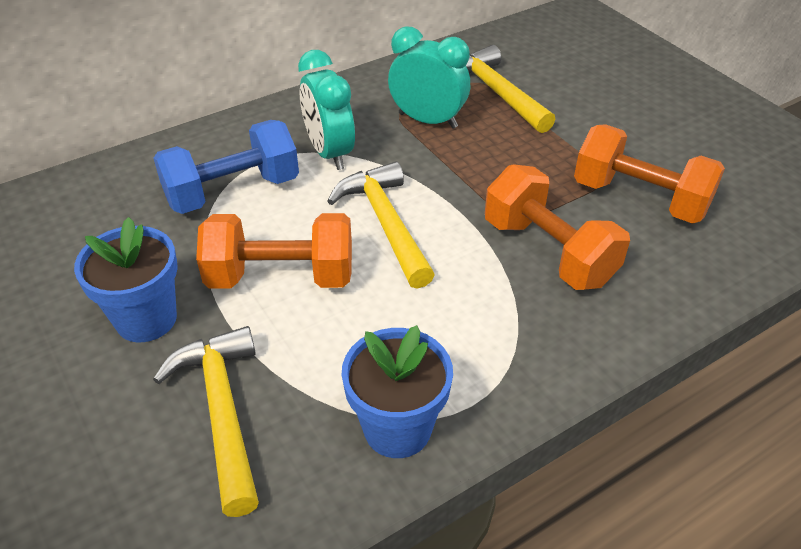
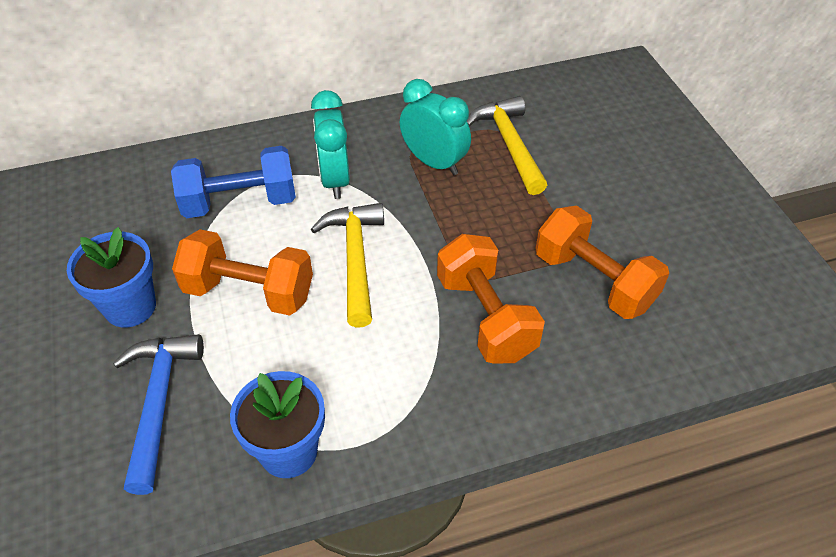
camera: 15 degrees right, 5 degrees up
(222, 412) = (158, 403): yellow hammer -> blue hammer

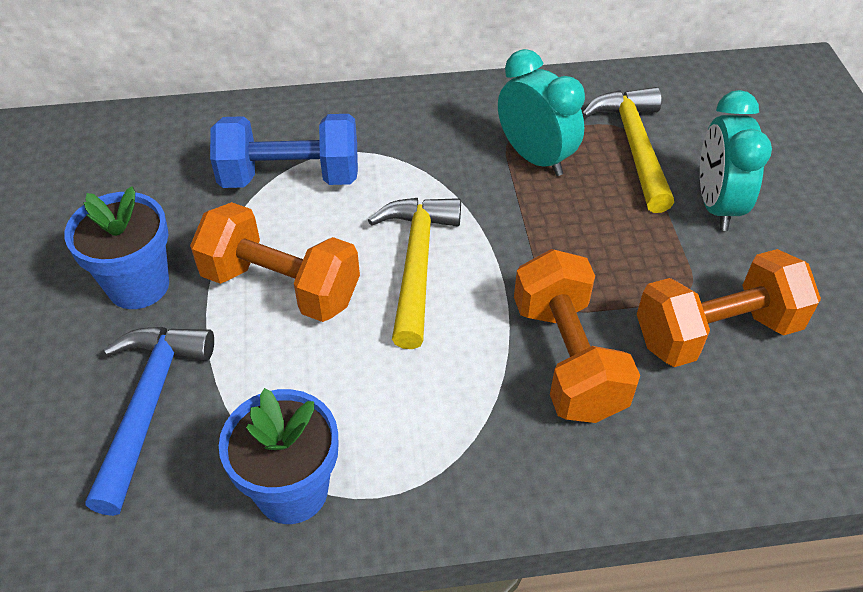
camera: 10 degrees right, 0 degrees up
(335, 180) = (409, 164): turquoise clock -> turquoise clock (716, 205)
(594, 281) = (716, 332): orange dumbbell -> orange dumbbell turned 75 degrees counterclockwise

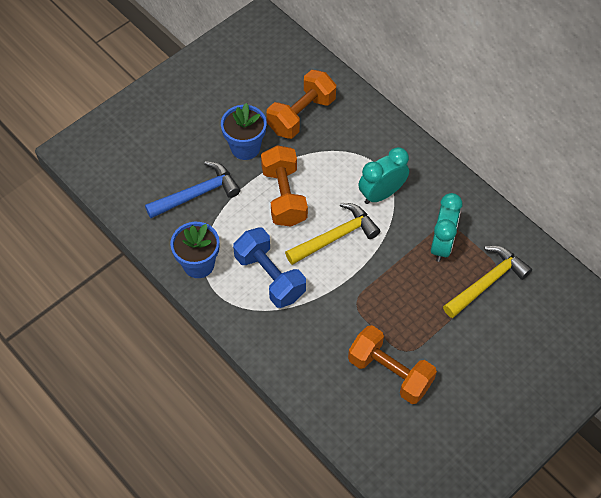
camera: 55 degrees right, 10 degrees up
(290, 177) = (346, 156): blue dumbbell -> blue dumbbell (270, 276)
(567, 359) = (329, 322): orange dumbbell -> orange dumbbell (301, 115)
(716, 205) = (474, 337): turquoise clock -> turquoise clock (381, 194)

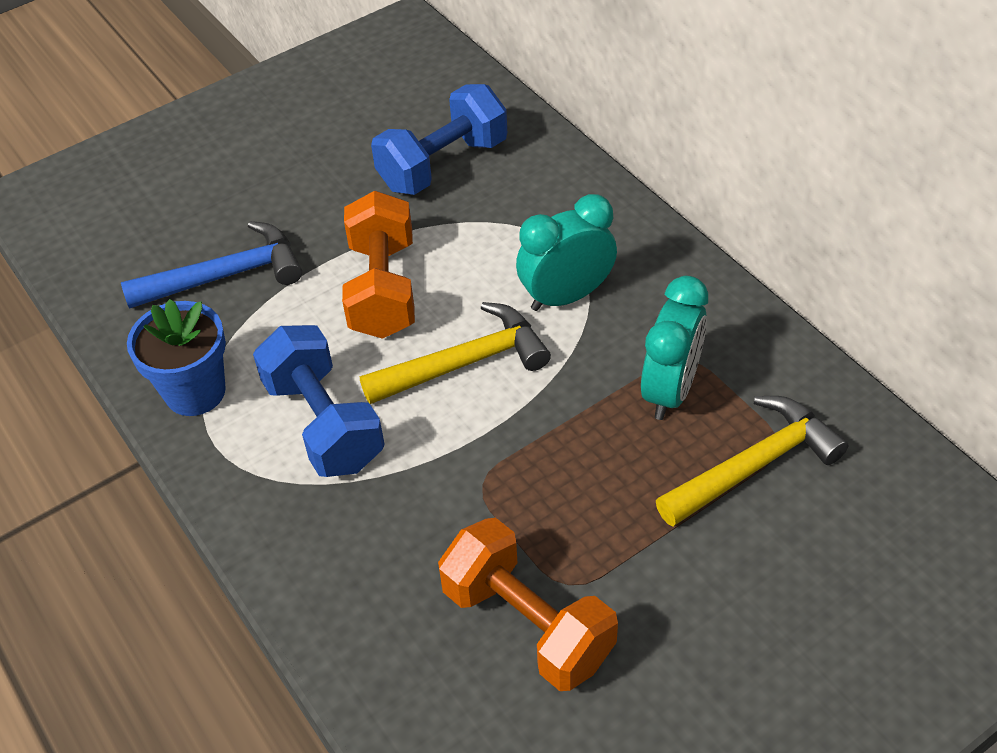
camera: 10 degrees right, 10 degrees down
(245, 147) = (331, 208): blue flower pot -> none
(301, 115) = (443, 165): orange dumbbell -> blue dumbbell

